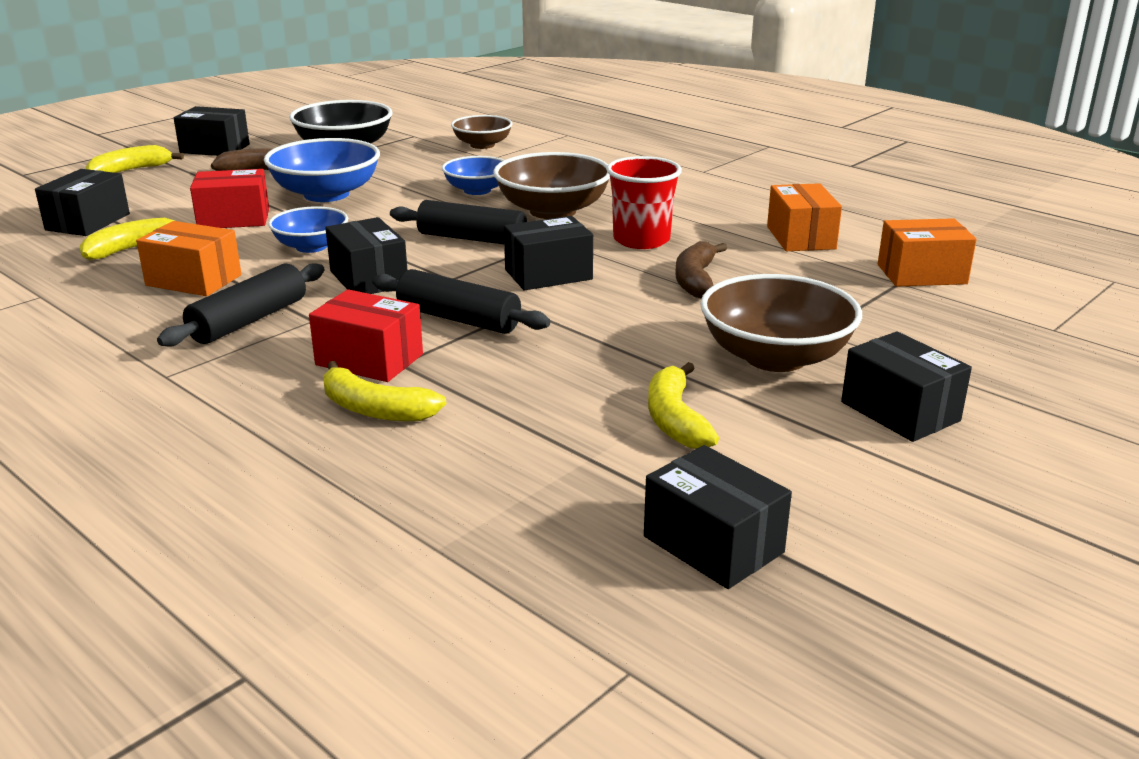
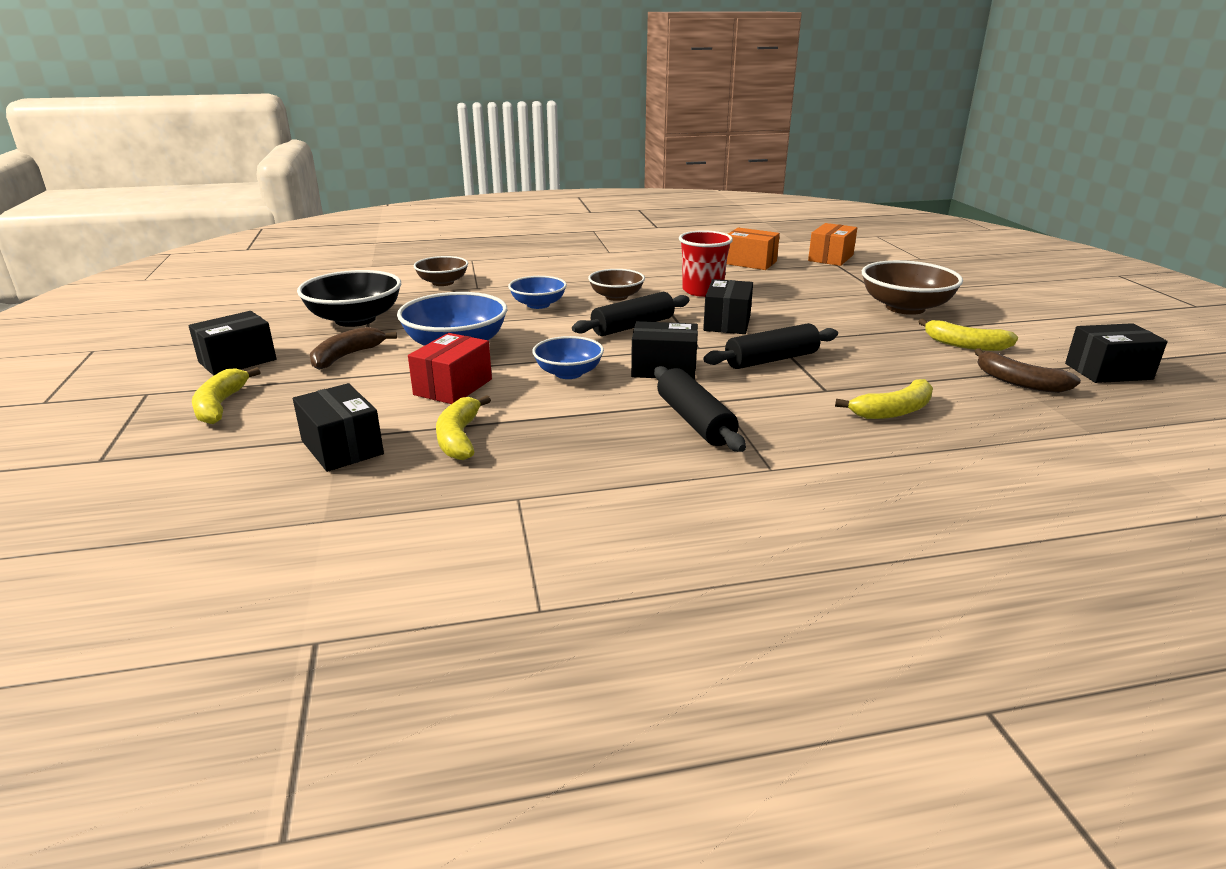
camera: 55 degrees left, 0 degrees up
(193, 280) = (578, 426): orange box -> none
(369, 359) = (811, 397): red box -> none
(553, 211) = (616, 297): brown bowl -> brown bowl, size x0.62
(695, 280) = (782, 295): brown banana -> brown banana (1018, 382)
(900, 411) = (987, 304): black box -> none

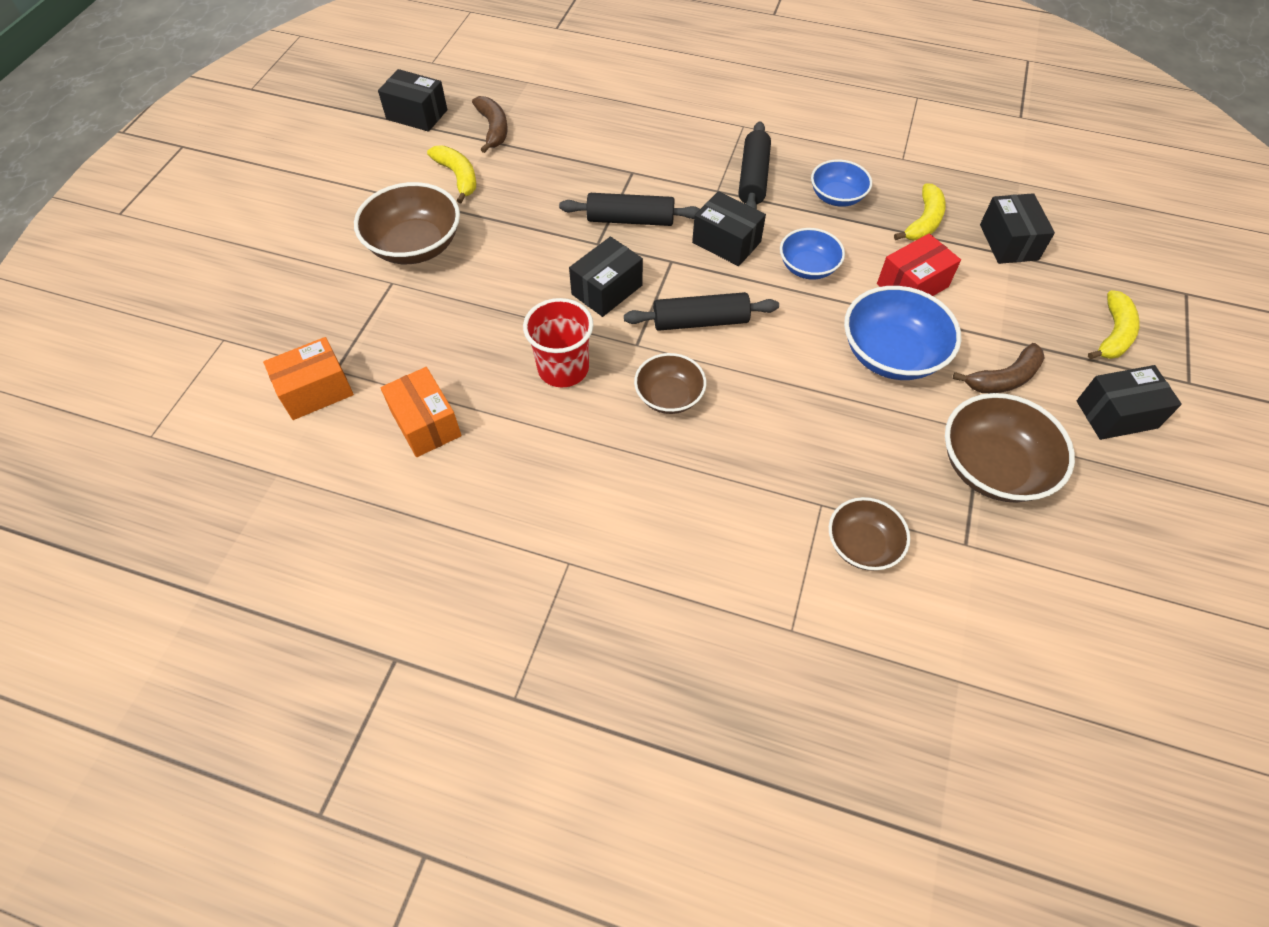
camera: 150 degrees left, 30 degrees up
(355, 319) = (992, 467): black bowl -> brown bowl
(538, 304) = (768, 415): blue bowl -> blue bowl (837, 197)
(893, 411) = (615, 138): yellow banana -> none

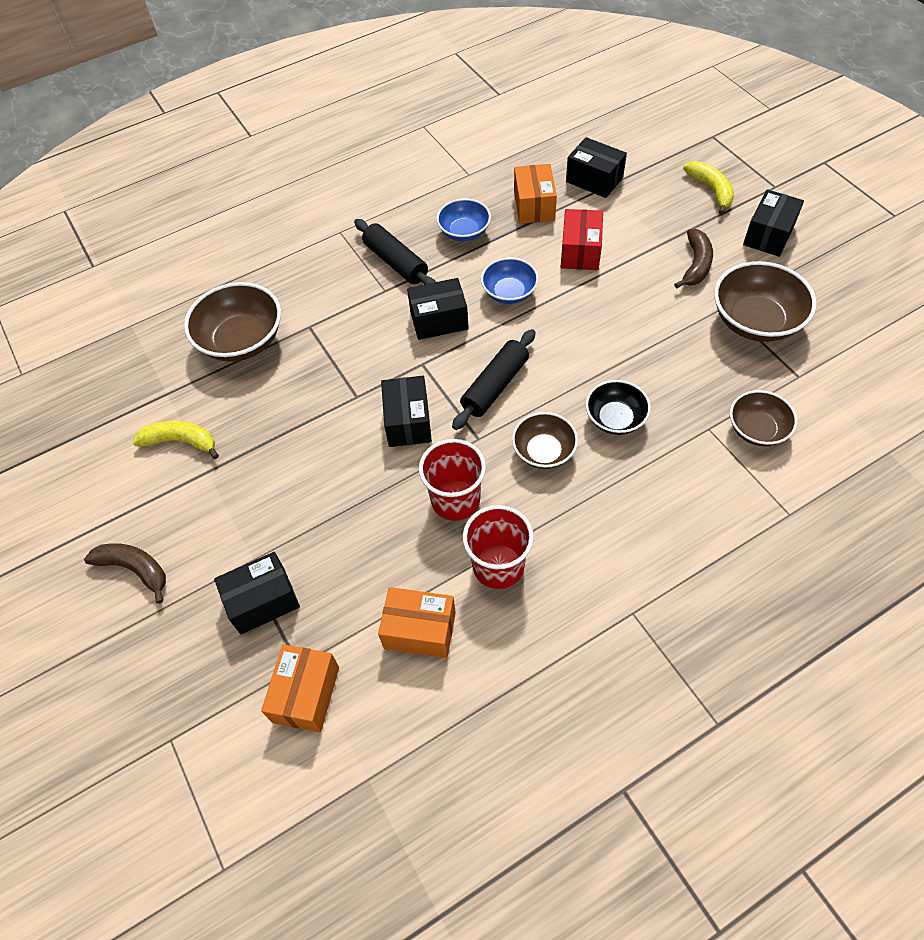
camera: 45 degrees left, 0 degrees up
(415, 246) = (223, 521): brown bowl -> brown bowl (242, 340)
(417, 114) = (71, 424): black box -> black box (262, 601)
(493, 129) = (155, 382): brown banana -> brown banana (135, 569)
(528, 437) = (498, 566): none -> red cup
(630, 220) = (355, 360): black rolling pin -> none
(756, 426) = (615, 418): none -> black bowl
(891, 354) = (625, 304): blue bowl -> none
(924, 222) = (534, 206): yellow banana -> orange box

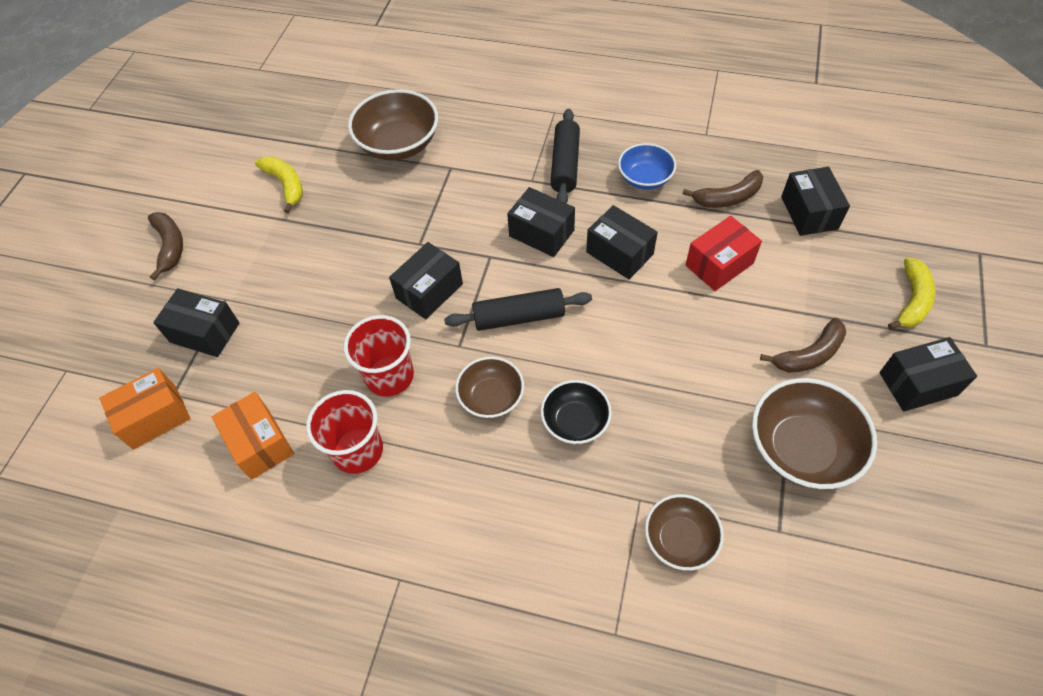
camera: 45 degrees right, 0 degrees up
(509, 292) = (619, 253): blue bowl -> black box
(534, 206) = (728, 198): orange box -> brown banana

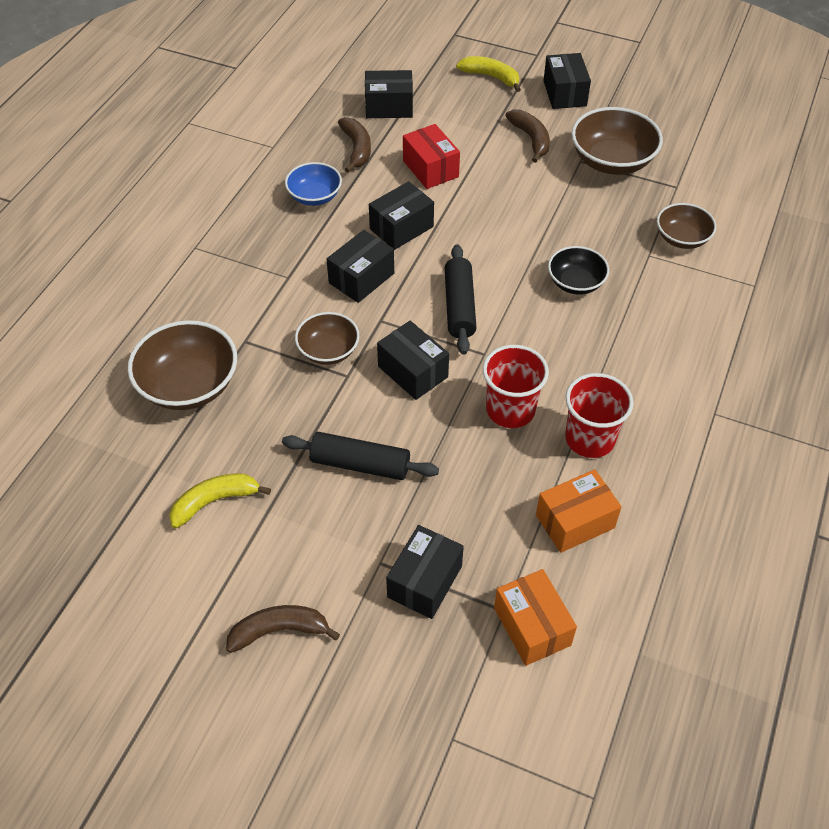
camera: 85 degrees left, 5 degrees down
(491, 397) = (544, 335): brown bowl -> brown bowl (328, 351)
(565, 165) = (275, 249): black rolling pin -> black rolling pin (360, 464)

